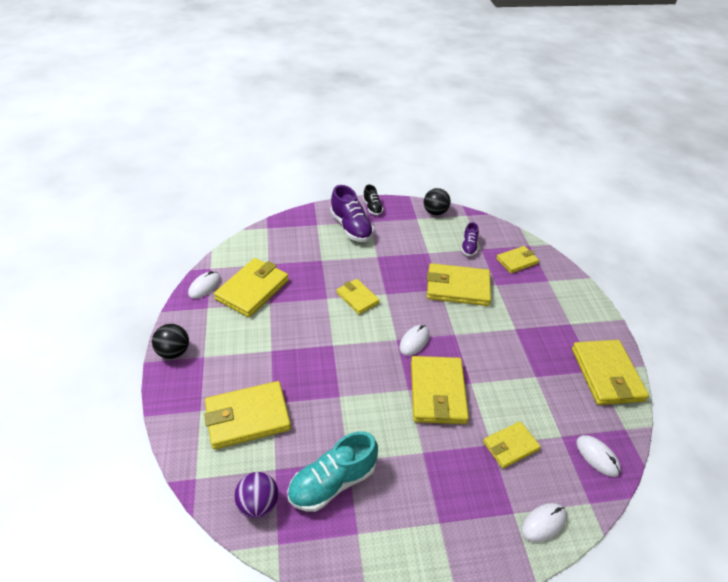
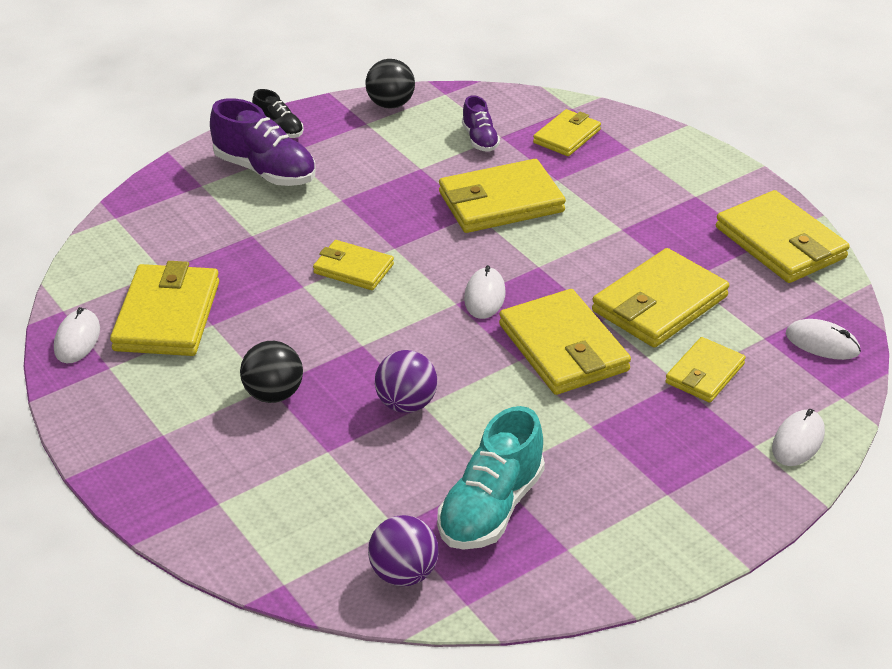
camera: 25 degrees left, 5 degrees down
(174, 352) = (106, 446): black ball -> black ball (273, 394)
(247, 417) = (302, 483): yellow wallet -> yellow wallet (659, 304)
(331, 391) = (406, 404): none -> purple ball

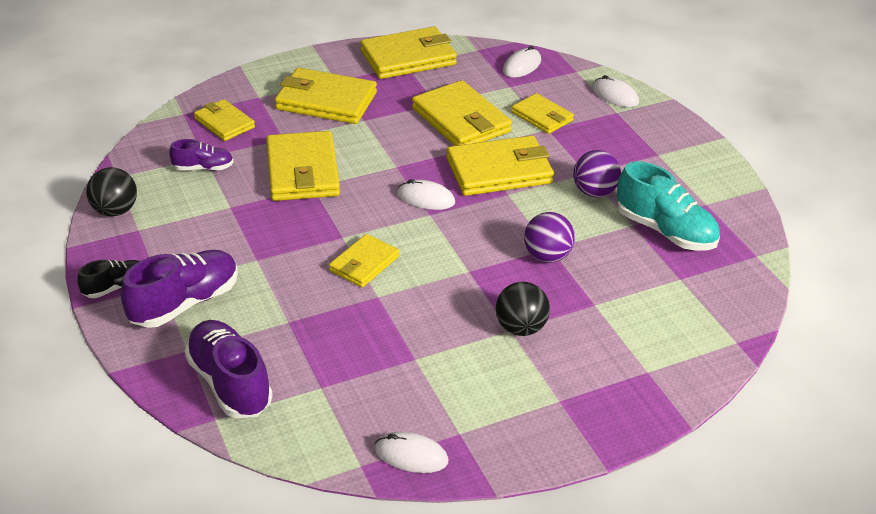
camera: 80 degrees left, 0 degrees up
(161, 217) = (230, 383): none -> purple shoe
(167, 316) = (394, 388): yellow wallet -> yellow wallet (326, 101)
(403, 573) = (727, 280): purple ball -> purple ball (594, 192)

